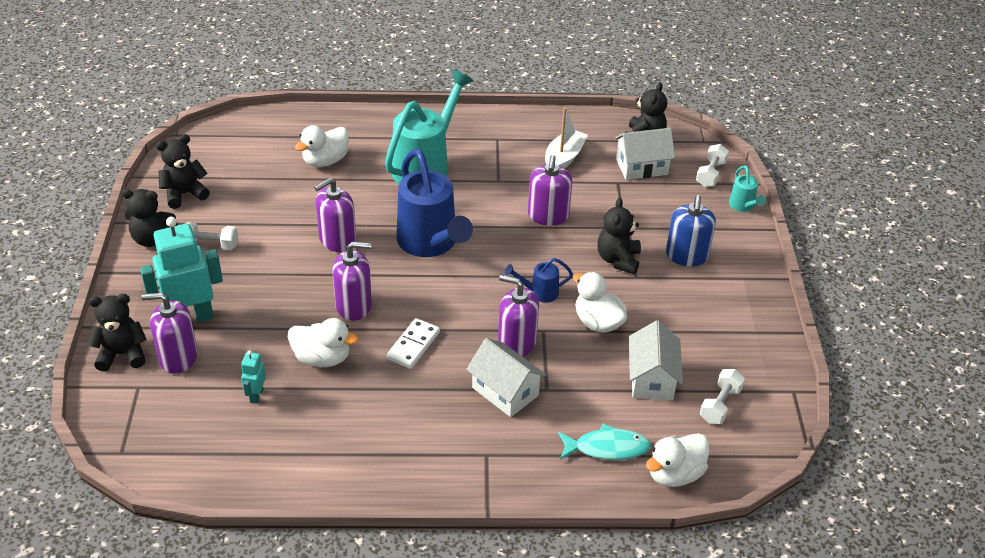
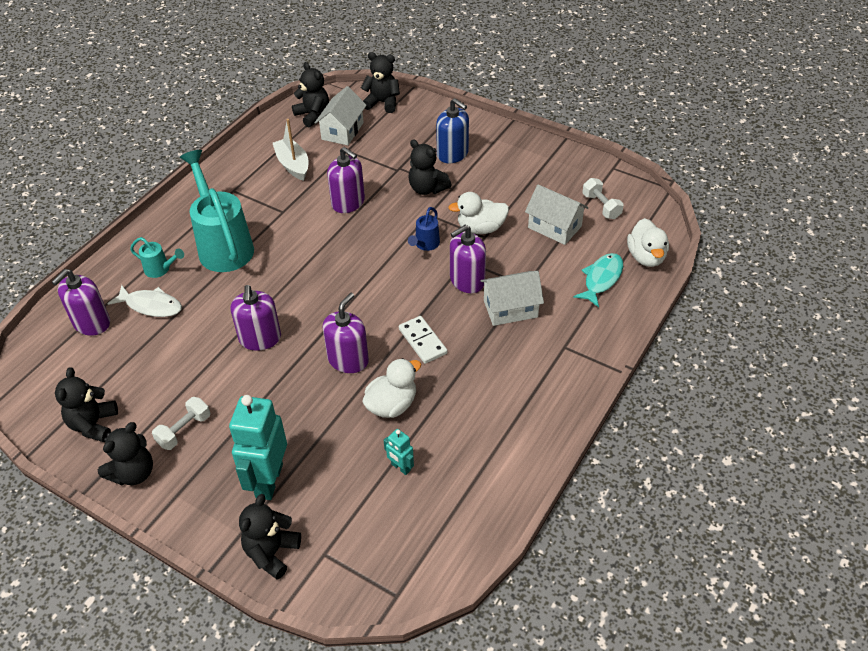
camera: 55 degrees left, 5 degrees up
(178, 357) = (310, 508): purple soap dispenser -> purple soap dispenser (91, 323)
(325, 161) = (151, 305): white duck -> white fish
(430, 243) = (317, 282): blue watering can -> none
(711, 174) = (382, 103): white dumbbell -> black teddy bear
(743, 206) = (428, 104): turquoise watering can -> turquoise watering can (160, 269)

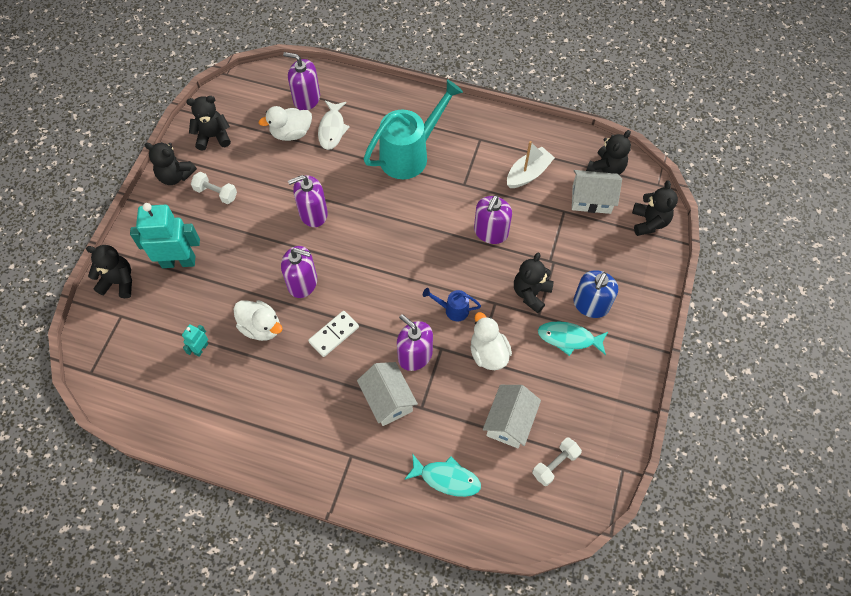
camera: 75 degrees right, 15 degrees up
(160, 269) = (372, 121): turquoise watering can -> none
(482, 174) = (569, 338): none -> turquoise fish
(646, 257) = (490, 520): white duck -> white duck (291, 133)

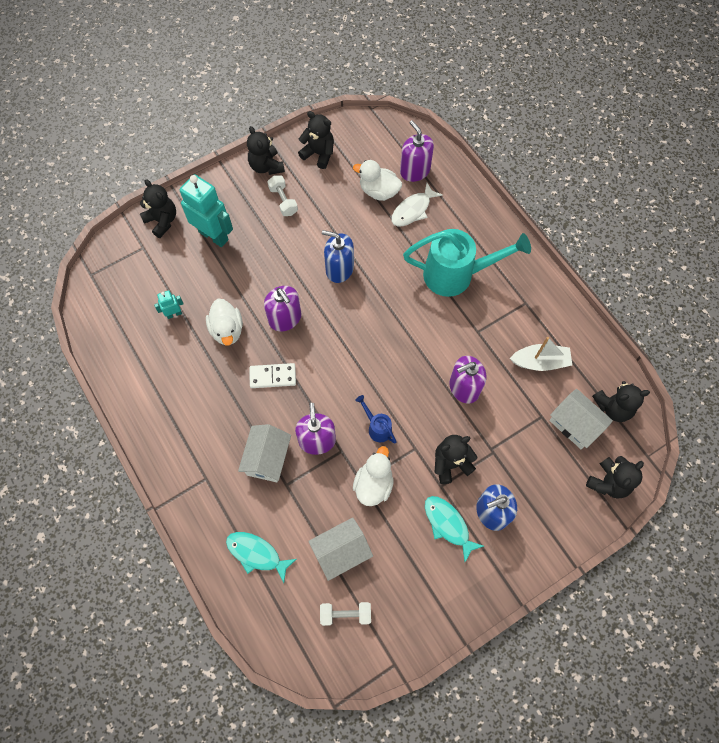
camera: 40 degrees right, 5 degrees up
(313, 213) = (339, 269): purple soap dispenser -> blue soap dispenser
(446, 478) = (256, 554): turquoise fish -> turquoise fish turned 150 degrees clockwise

